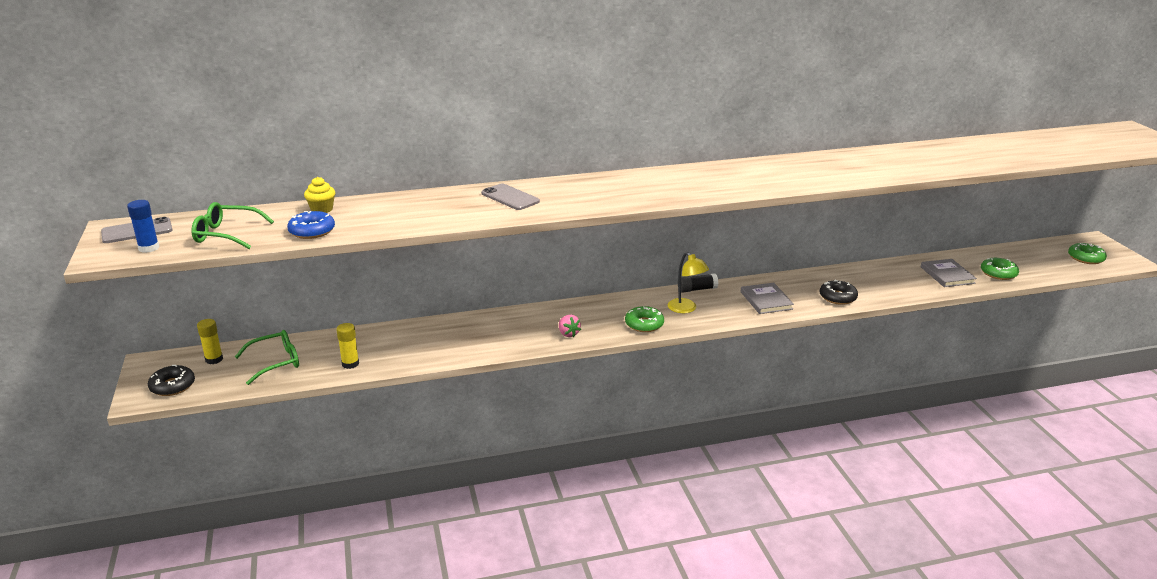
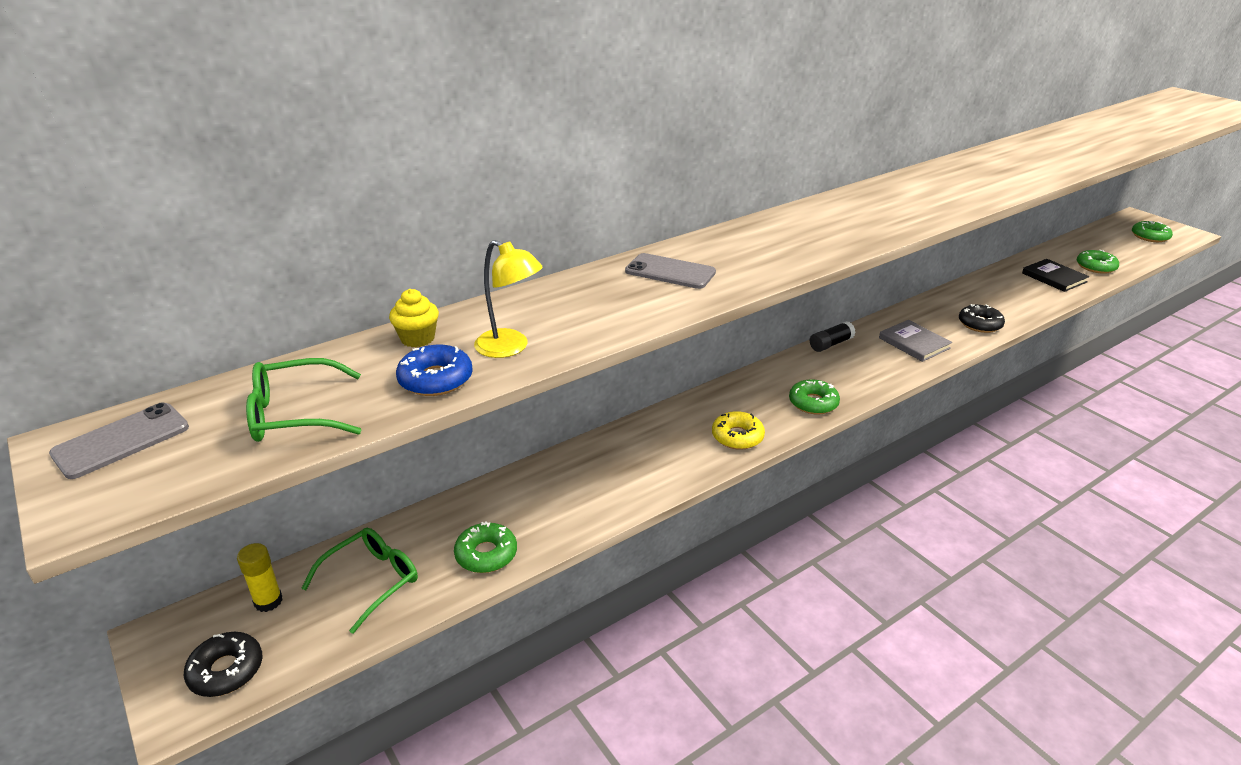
camera: 20 degrees left, 5 degrees up
(149, 248) = (169, 471): blue glue stick -> none
(350, 364) = (486, 554): yellow glue stick -> green donut
(568, 334) = (737, 436): pink strawberry -> yellow donut
(686, 309) = (841, 372): yellow lamp -> yellow lamp (510, 348)
(947, 275) = (1054, 277): grey book -> black book

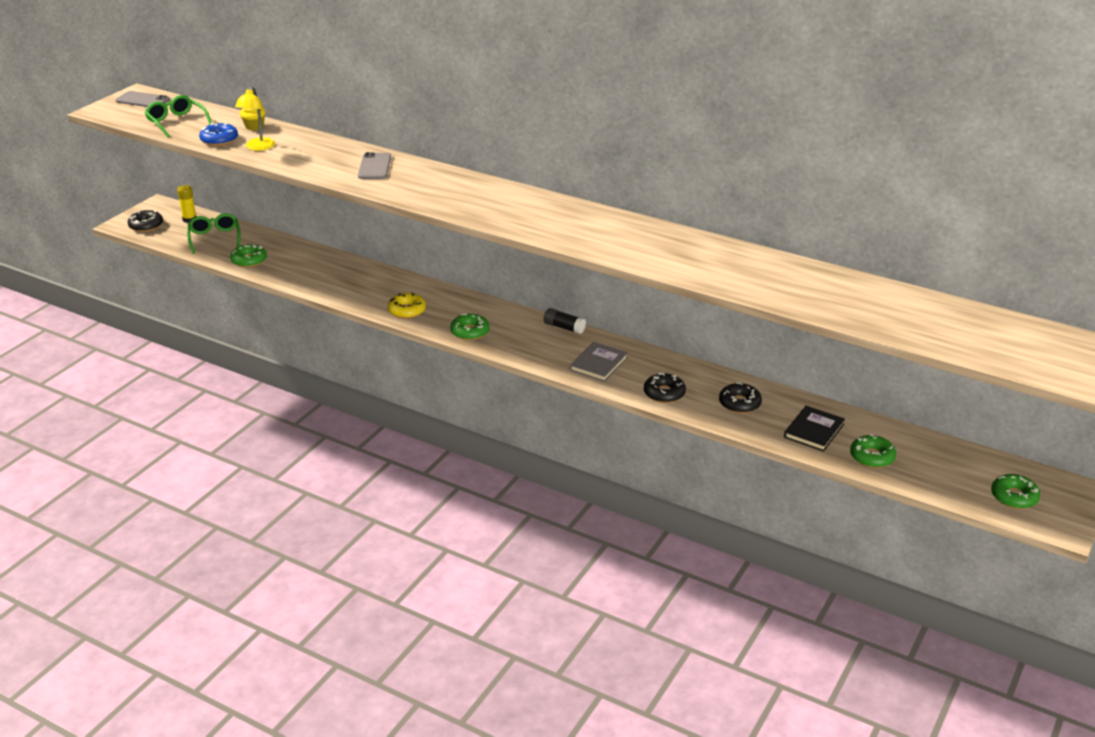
camera: 65 degrees right, 0 degrees up
(371, 581) = (215, 238): green glasses -> green glasses turned 120 degrees counterclockwise
(1004, 295) = (739, 403): none -> black donut

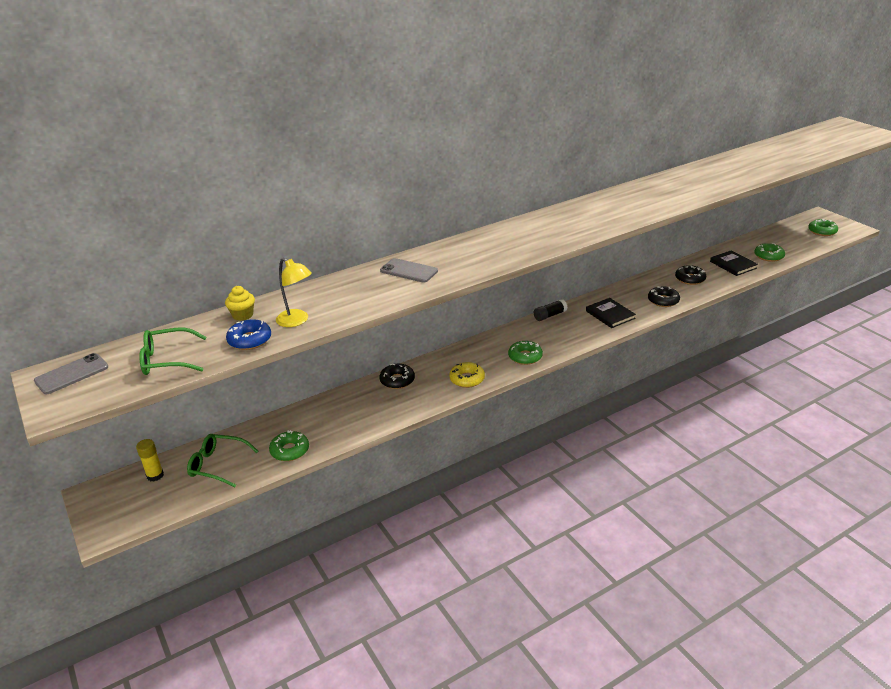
camera: 60 degrees left, 0 degrees up
(146, 225) = (129, 512): black donut -> black donut (397, 380)
(598, 364) = (610, 315): grey book -> black book

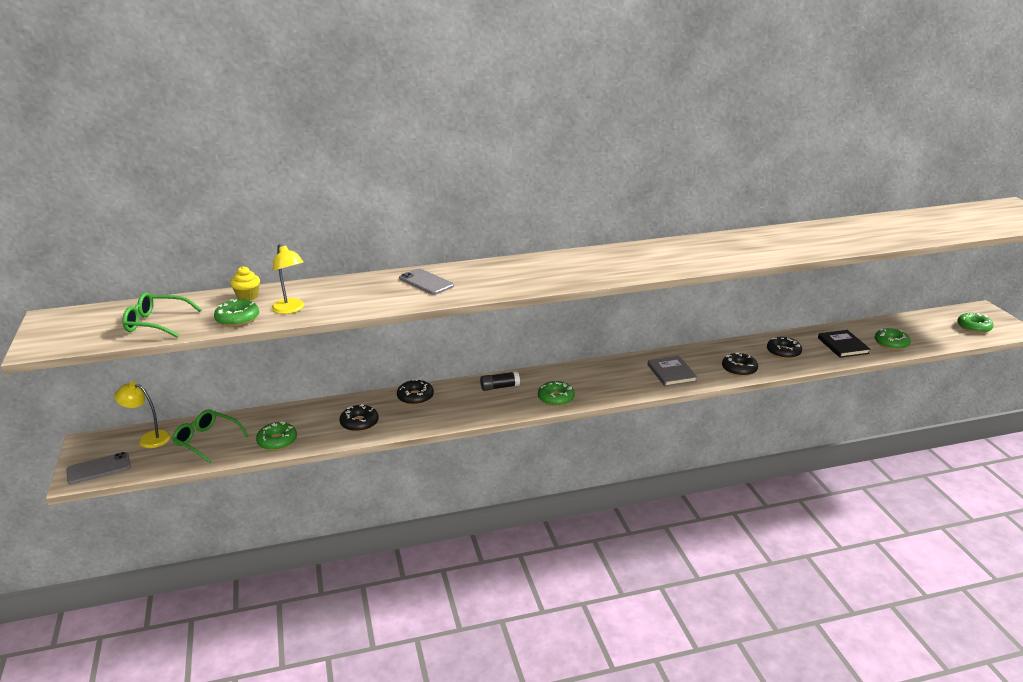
camera: 15 degrees right, 5 degrees down
(71, 374) = (72, 321): grey phone -> grey phone (99, 469)
(155, 475) = (148, 438): yellow glue stick -> yellow lamp
(250, 340) = (237, 319): blue donut -> green donut
(359, 416) = (359, 423): none -> black donut
(467, 379) = (484, 408): yellow donut -> none
(550, 315) = (606, 363): black glue stick -> black glue stick (500, 387)
(610, 315) = (671, 373): black book -> grey book

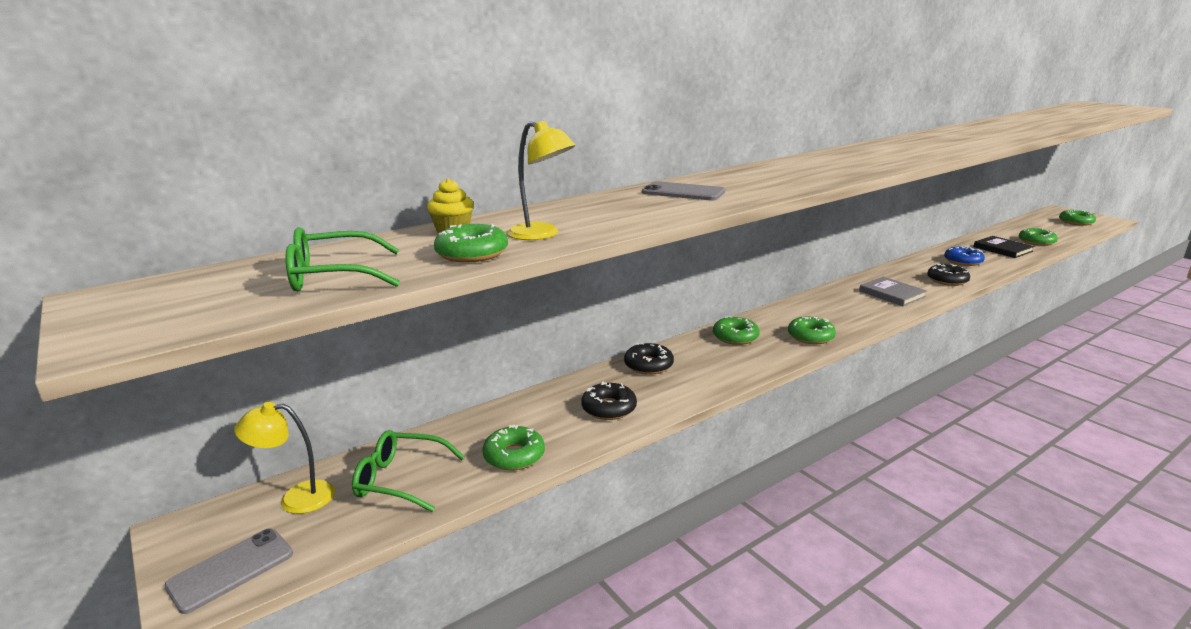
camera: 20 degrees left, 5 degrees down
(500, 387) = (735, 337): black glue stick -> green donut
(783, 352) = (963, 261): black donut -> blue donut

